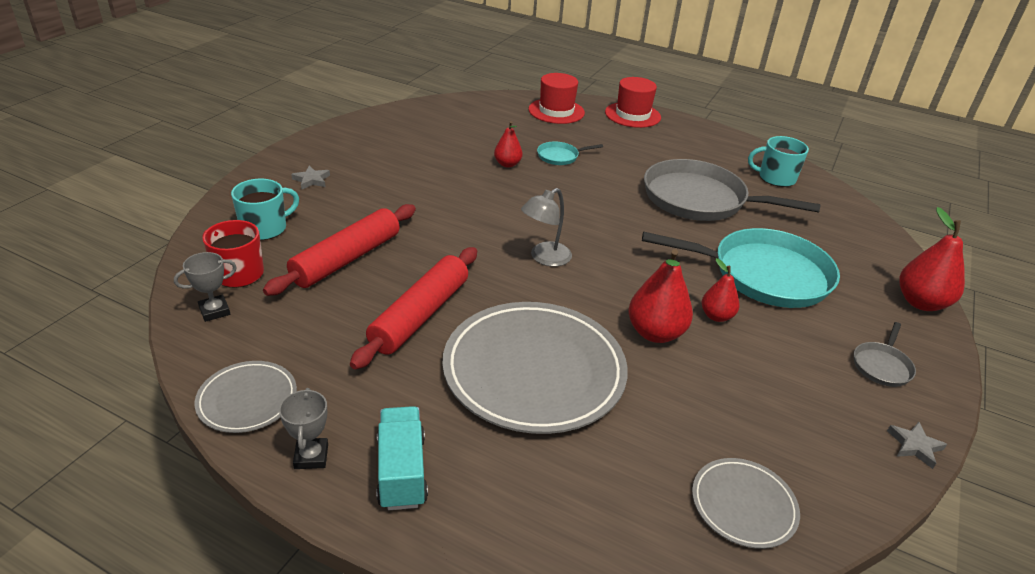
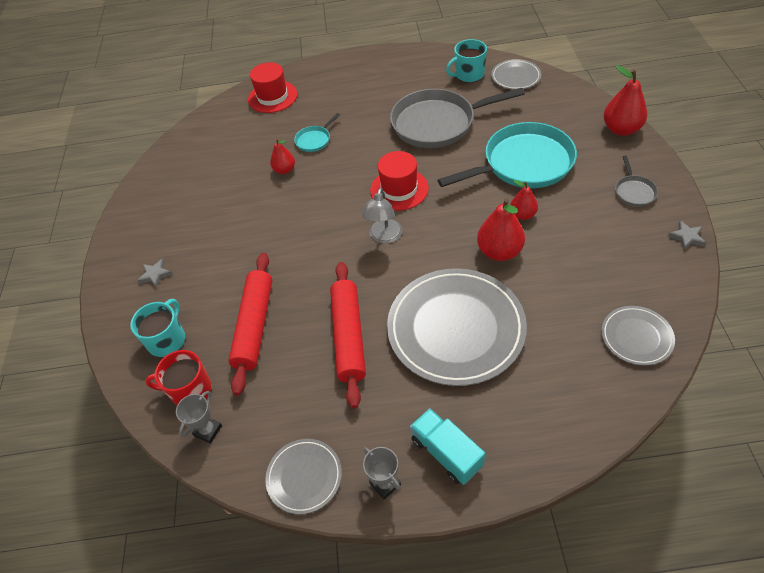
camera: 25 degrees left, 15 degrees up
(632, 115) = (329, 69): red hat -> red hat (399, 189)
(829, 202) = (515, 77): none -> grey plate

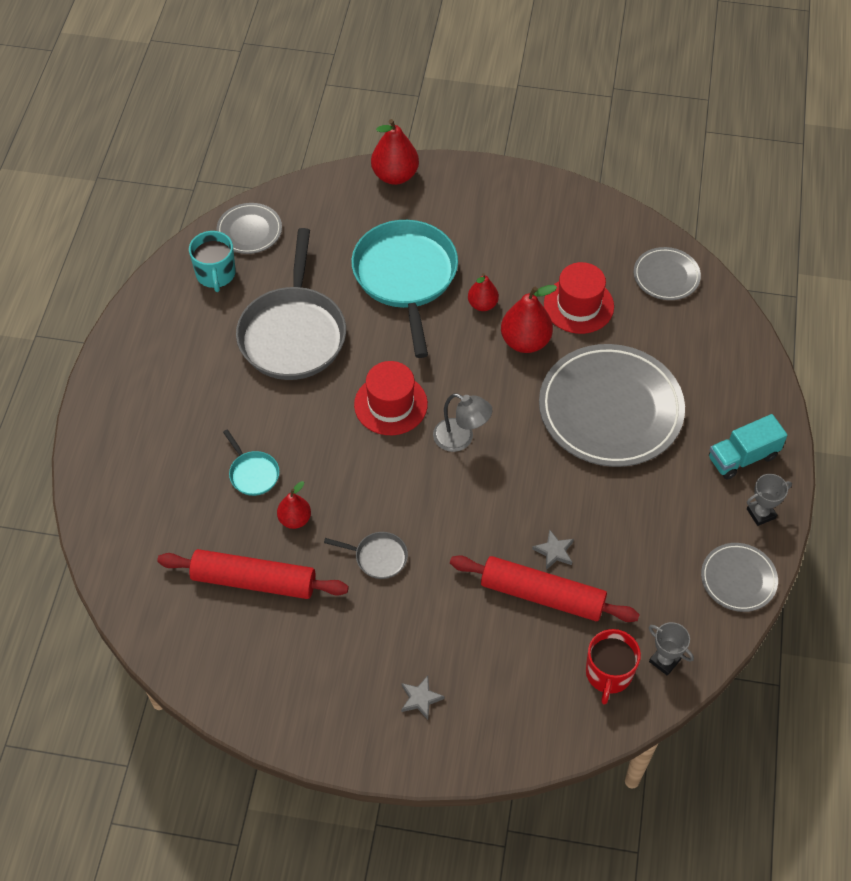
camera: 80 degrees left, 5 degrees up
(167, 340) = (530, 692): turquoise mug -> none
(272, 97) = (127, 507): red hat -> red hat (578, 305)
(349, 336) = (588, 505): red rolling pin -> red rolling pin (254, 580)
(634, 192) = (491, 204): grey pan -> grey pan (378, 557)
(686, 237) = (567, 192): grey star -> grey star (554, 551)

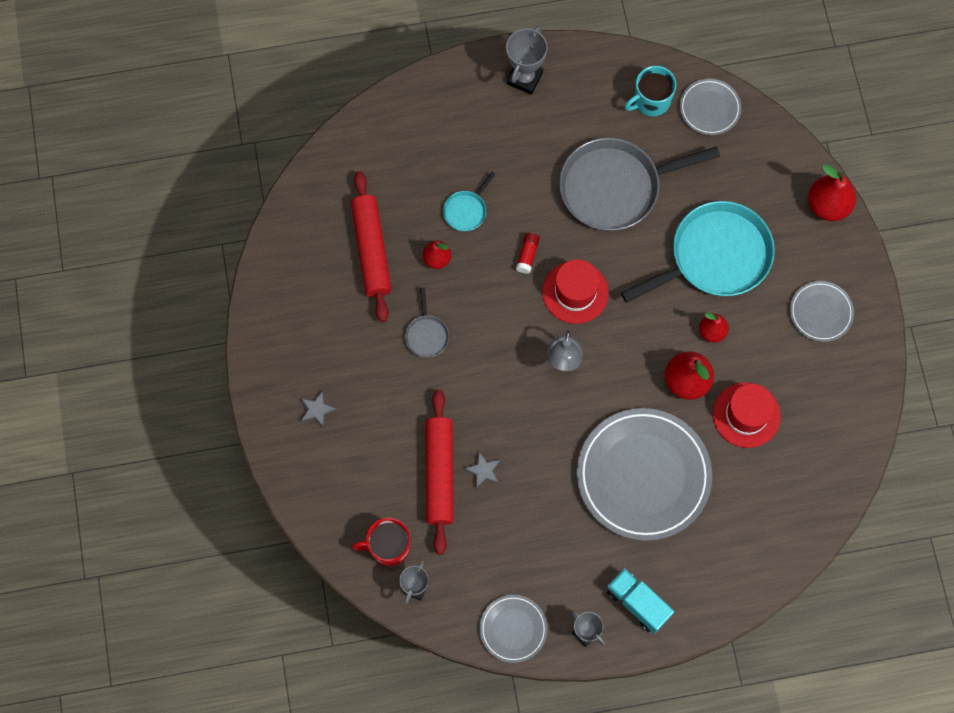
camera: 70 degrees right, 15 degrees up
(130, 372) = (524, 78): none -> grey trophy
(330, 433) = (527, 255): none -> red glue stick
(666, 276) = (814, 483): grey plate -> grey plate (821, 312)

